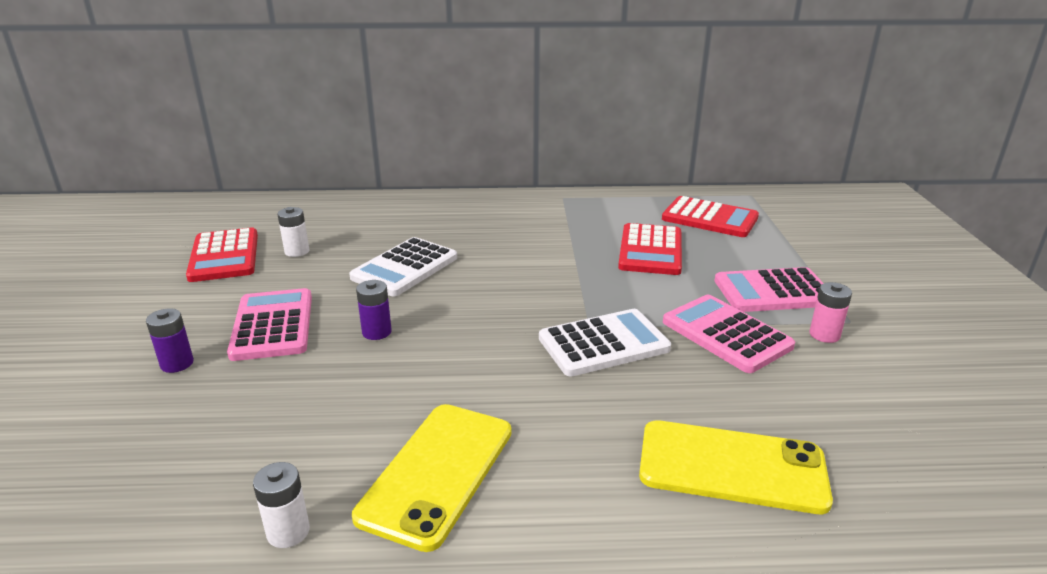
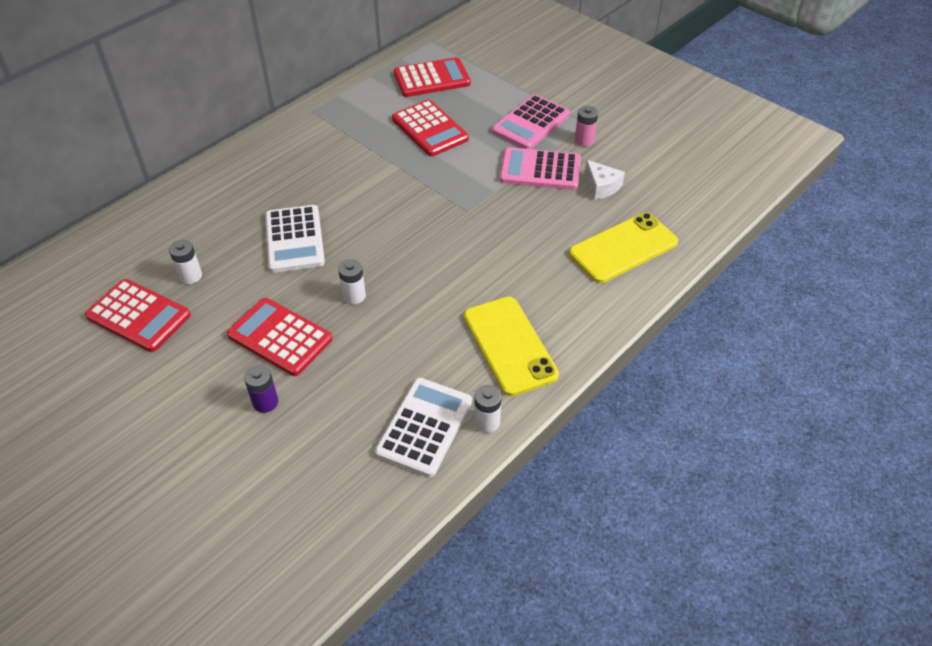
camera: 45 degrees left, 20 degrees up
(273, 325) = (280, 337): pink calculator -> red calculator
(376, 332) = (354, 296): purple battery -> white battery
(603, 344) = (489, 217): white calculator -> white calculator (424, 427)
(788, 387) = (601, 186): none -> white cheese

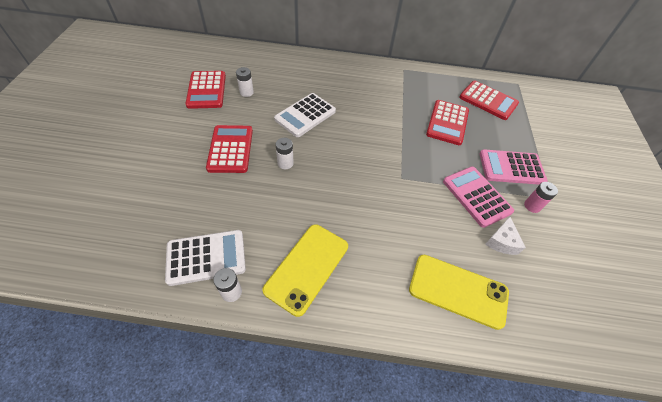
camera: 50 degrees right, 5 degrees up
(265, 402) = (180, 169): purple battery -> none

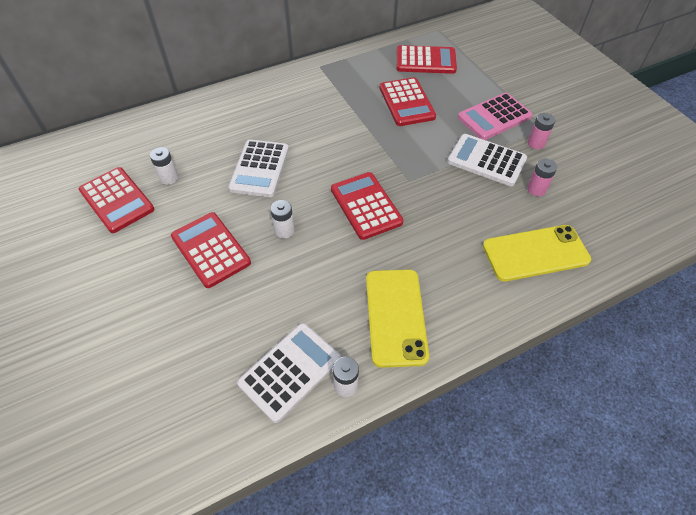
camera: 30 degrees left, 0 degrees up
(354, 178) = (366, 206): none -> red calculator
(476, 196) = (486, 160): pink calculator -> white calculator
(502, 241) = (536, 189): white cheese -> pink battery

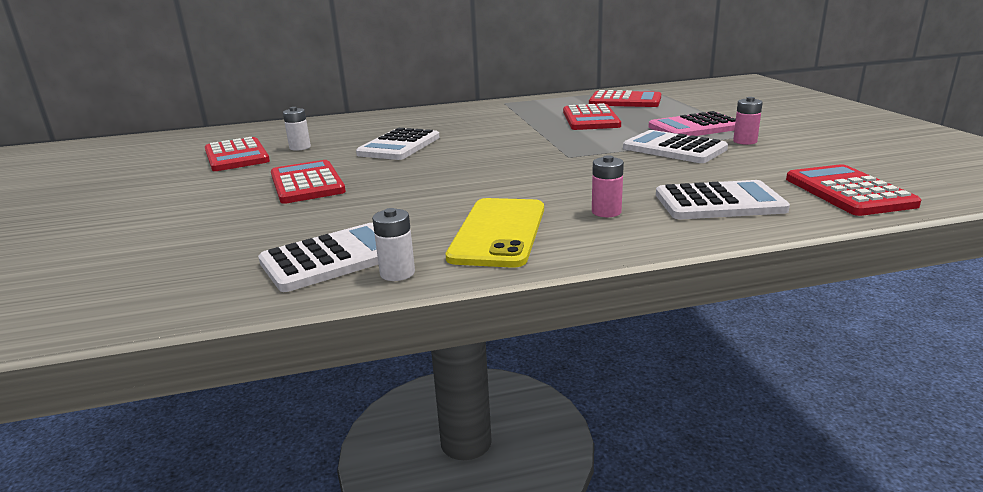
camera: 15 degrees right, 30 degrees down
(284, 230) = (399, 177): white battery -> none
(366, 206) = (506, 167): red calculator -> red calculator (848, 192)
(535, 253) = (719, 202): yellow phone -> white calculator
(536, 189) = (735, 166): pink battery -> pink battery (606, 212)

